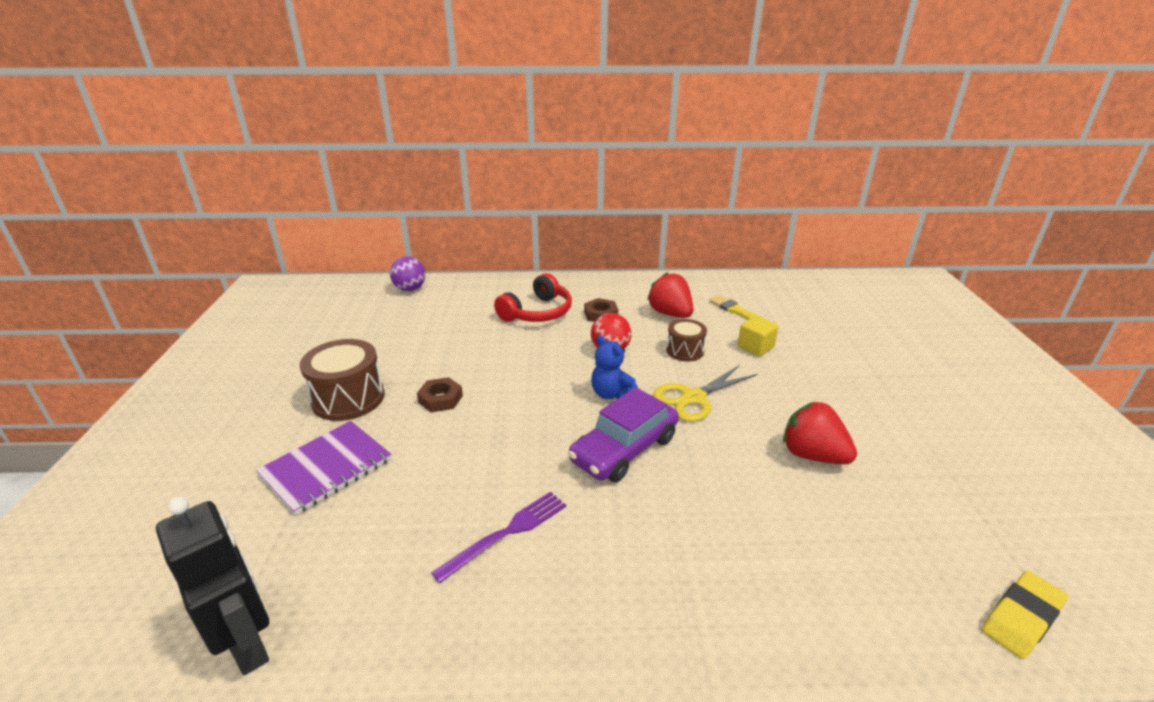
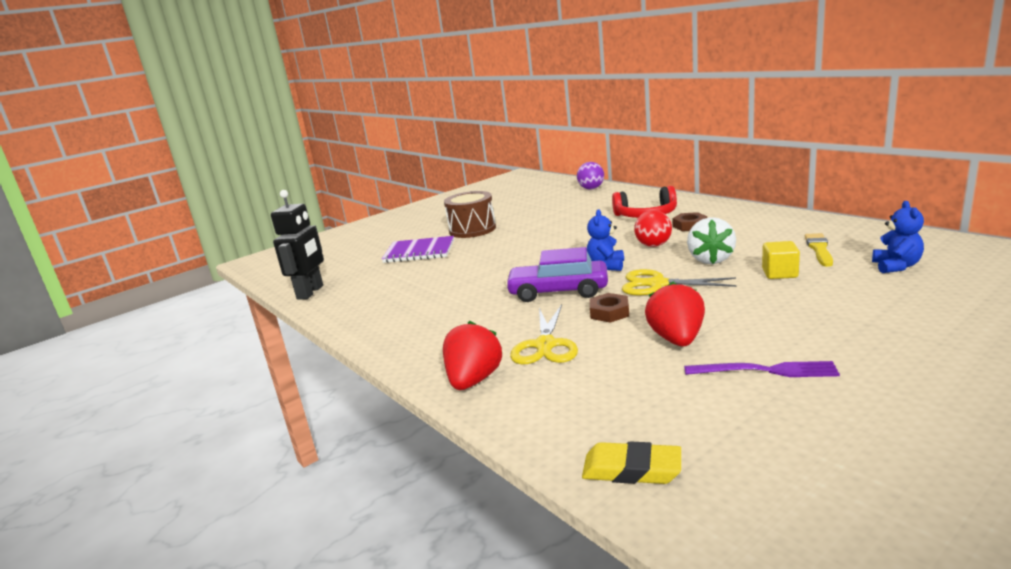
camera: 55 degrees right, 10 degrees down
(440, 399) = (510, 241): brown nut -> brown nut (609, 312)
(507, 533) = (439, 299): purple fork -> purple fork (765, 371)
(670, 314) = (749, 237): red strawberry -> red strawberry (474, 380)
(685, 351) = (710, 259): brown drum -> white strawberry
(735, 528) = (545, 345): none -> yellow scissors
(806, 314) = (896, 266): none -> blue teddy bear

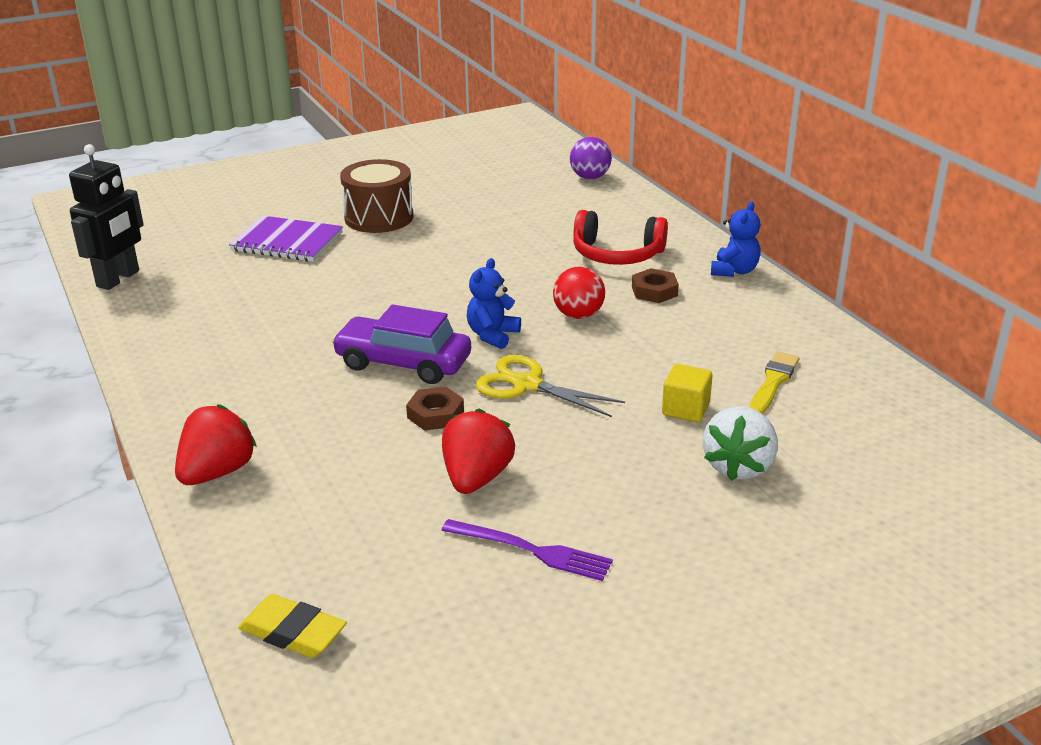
camera: 10 degrees right, 10 degrees up
(545, 345) = (327, 444): yellow scissors -> none
(710, 259) = (625, 361): white strawberry -> white strawberry (739, 466)
(896, 266) = (834, 439): blue teddy bear -> blue teddy bear (734, 271)

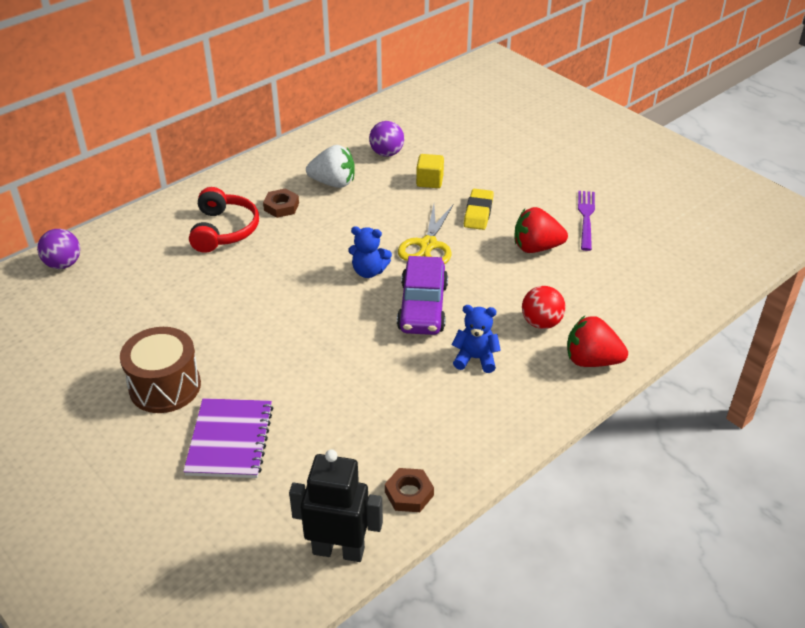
camera: 105 degrees left, 10 degrees up
(292, 632) = (697, 285): yellow eraser -> yellow eraser (478, 212)
(435, 414) = (479, 277): brown nut -> brown nut (409, 494)
(578, 315) = (327, 236): red ball -> red ball (541, 323)
(734, 271) = (242, 175): blue teddy bear -> blue teddy bear (475, 358)
(739, 466) = (477, 160): white strawberry -> white strawberry (333, 183)
(773, 382) = (386, 153): yellow brush -> purple ball

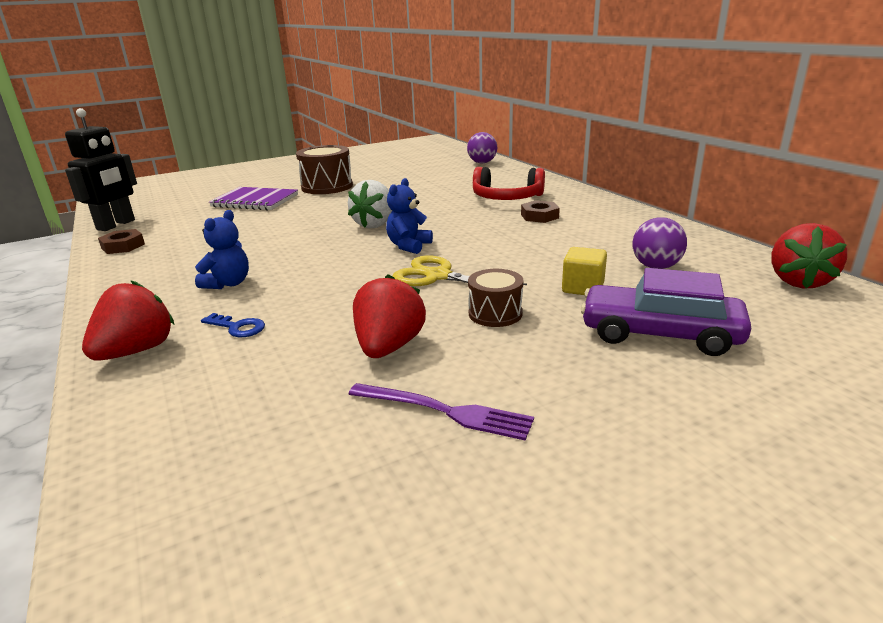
camera: 105 degrees right, 15 degrees down
(333, 183) = (582, 237): white strawberry -> white strawberry (375, 224)
(397, 108) = (798, 281): none -> red strawberry
(422, 307) = (331, 266): purple car -> purple car (659, 334)
(478, 212) = (495, 313): yellow eraser -> brown drum
(541, 323) = (237, 327): red ball -> blue key

